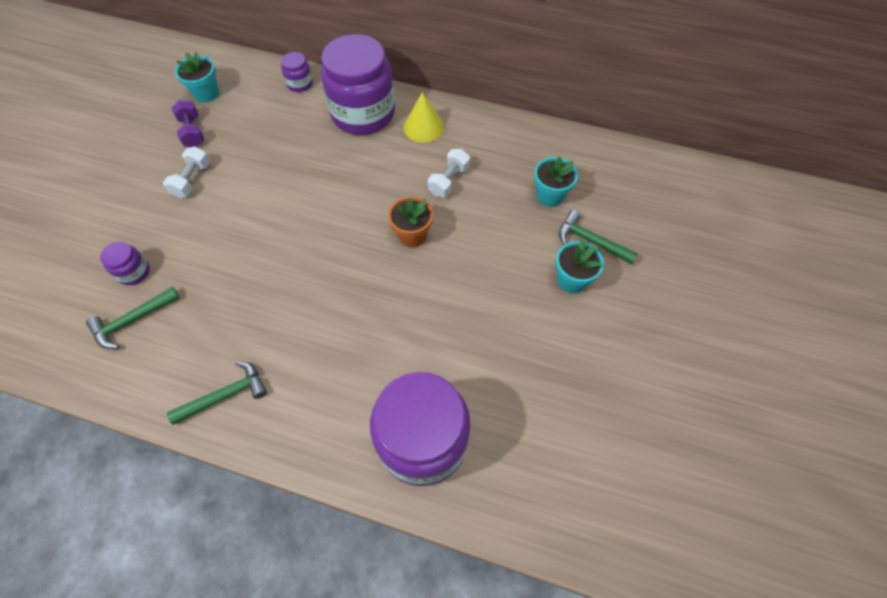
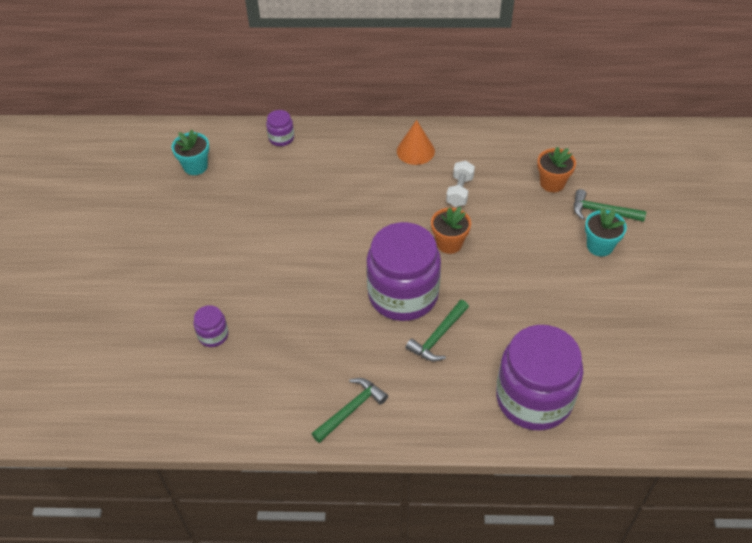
camera: 15 degrees left, 10 degrees down
(132, 321) = (234, 374): green hammer -> green hammer (438, 337)
(192, 132) = (201, 203): purple dumbbell -> none
(192, 180) = (224, 245): white dumbbell -> none
(363, 113) = (354, 151): purple jar -> purple jar (403, 294)
(423, 127) = (415, 151): yellow cone -> orange cone
(550, 195) = (552, 183): turquoise flower pot -> orange flower pot

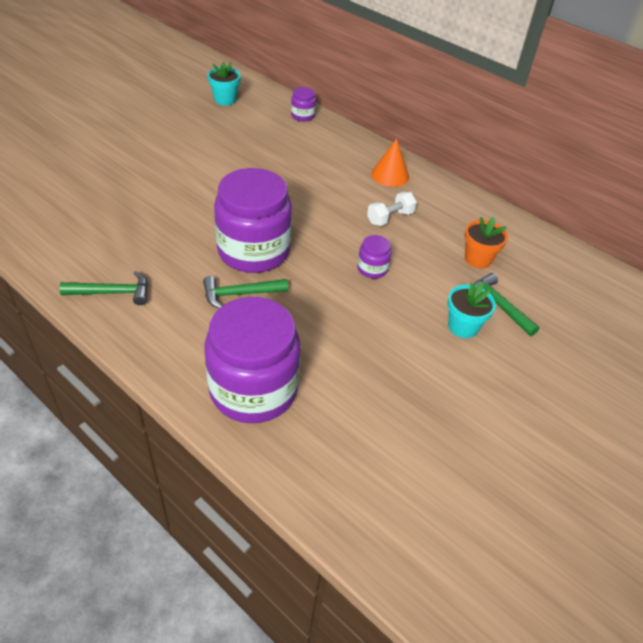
camera: 35 degrees right, 5 degrees down
(213, 335) = (97, 189): purple jar -> purple jar (372, 269)
(449, 243) = (334, 243): orange flower pot -> none

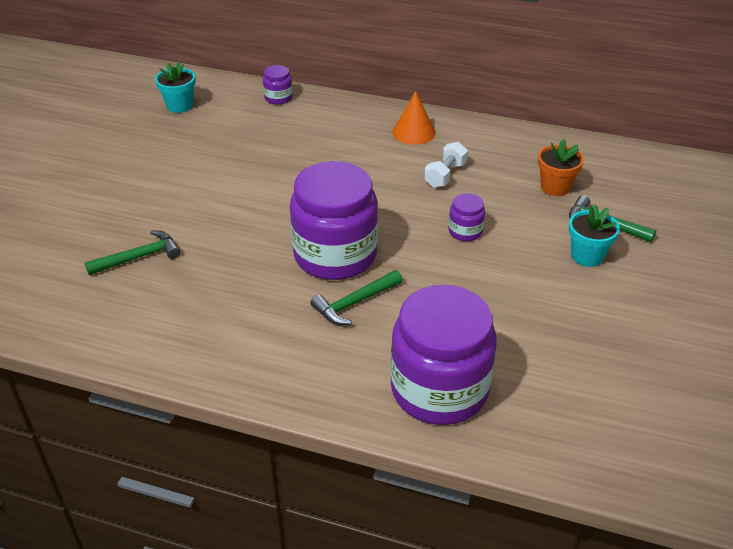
camera: 20 degrees left, 5 degrees down
(113, 292) = (220, 351): green hammer -> green hammer (139, 257)

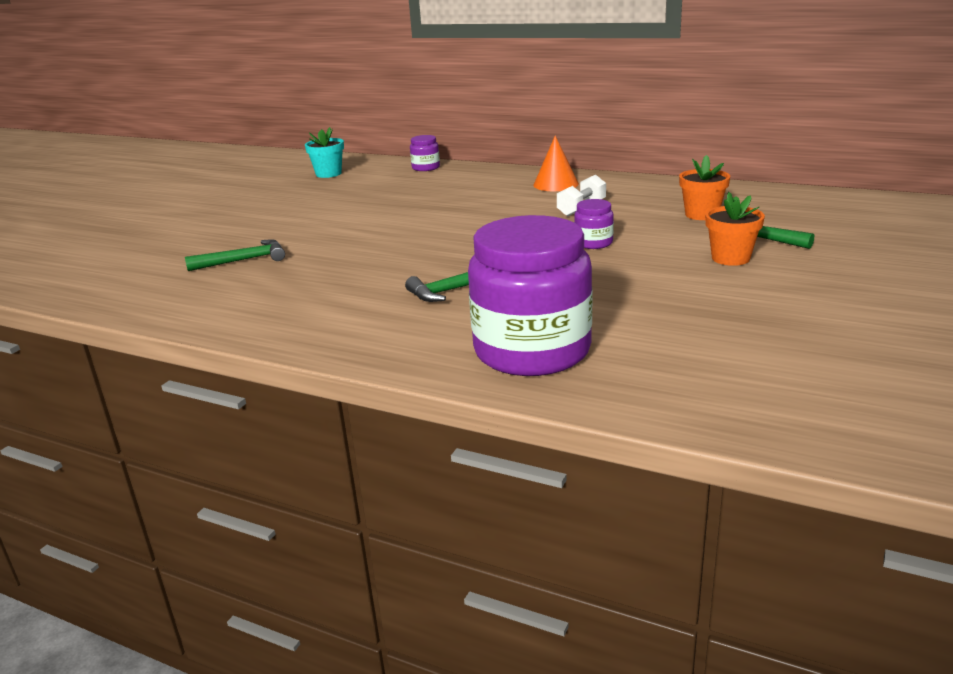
camera: 10 degrees right, 15 degrees down
(335, 255) = (446, 258): purple jar -> none
(587, 256) = (730, 258): turquoise flower pot -> orange flower pot

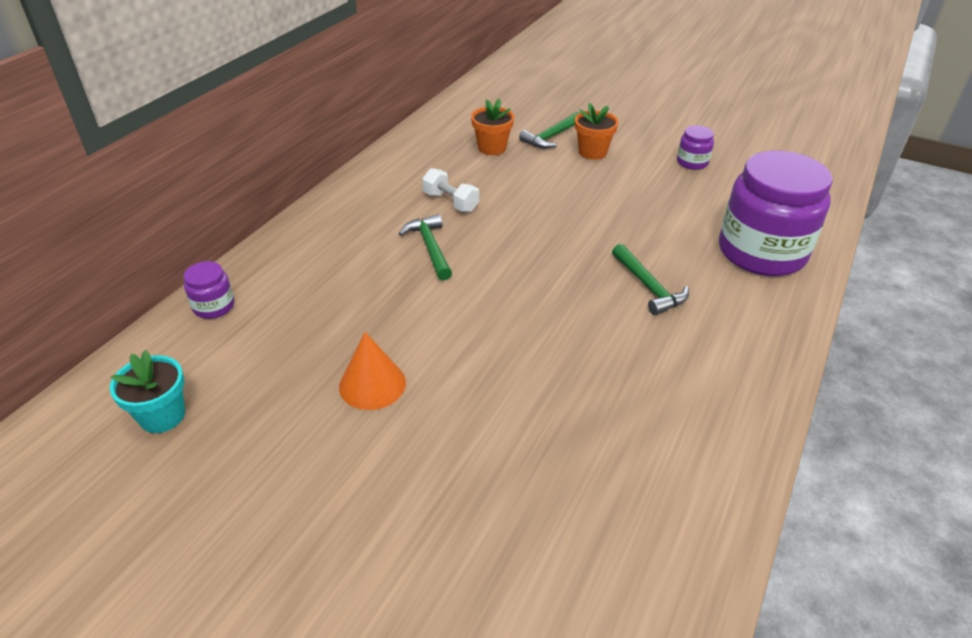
camera: 90 degrees left, 15 degrees up
(244, 260) = (547, 470): green hammer -> green hammer (430, 247)
(556, 184) = (360, 210): orange cone -> orange cone (372, 384)
(593, 243) = (546, 205): purple jar -> purple jar (692, 162)

